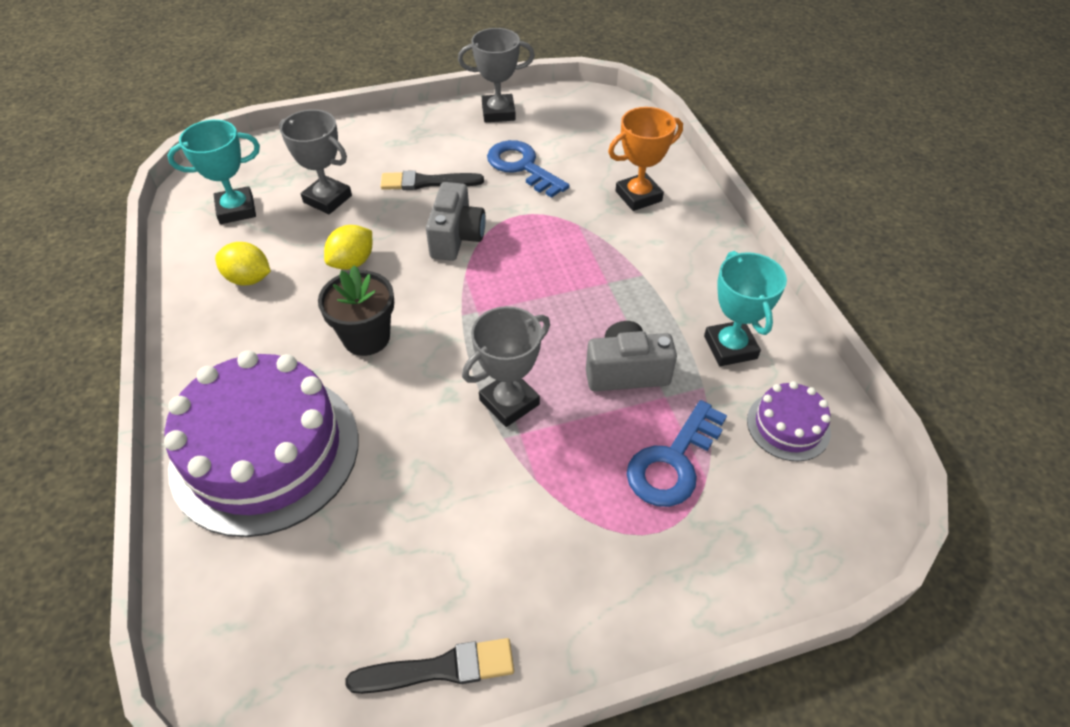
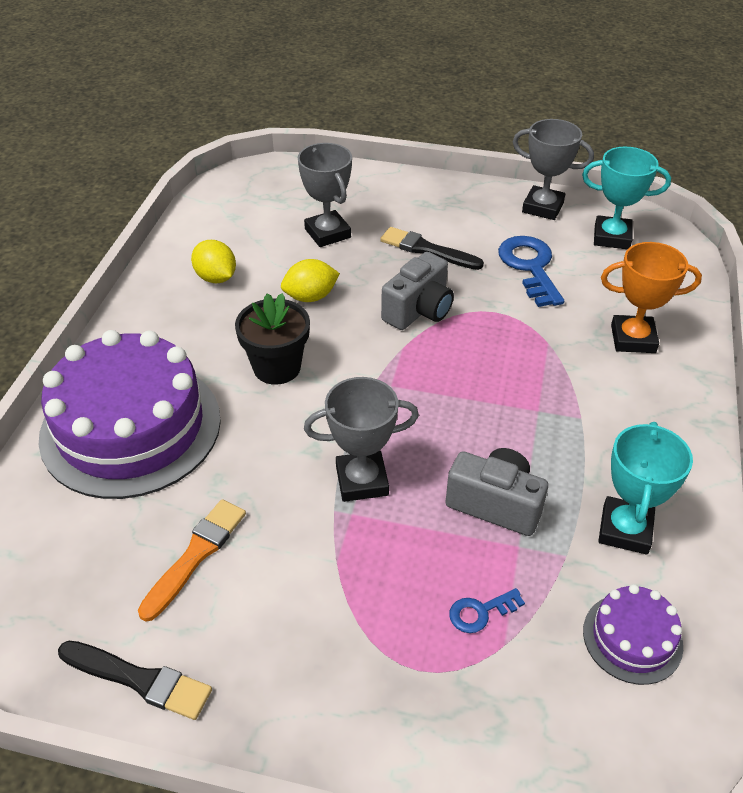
camera: 30 degrees right, 5 degrees down
(236, 210) = (246, 215): turquoise trophy -> turquoise trophy (611, 237)
(411, 535) = (196, 555): none -> orange brush
(673, 462) = (480, 612): blue key -> blue key, size x0.51

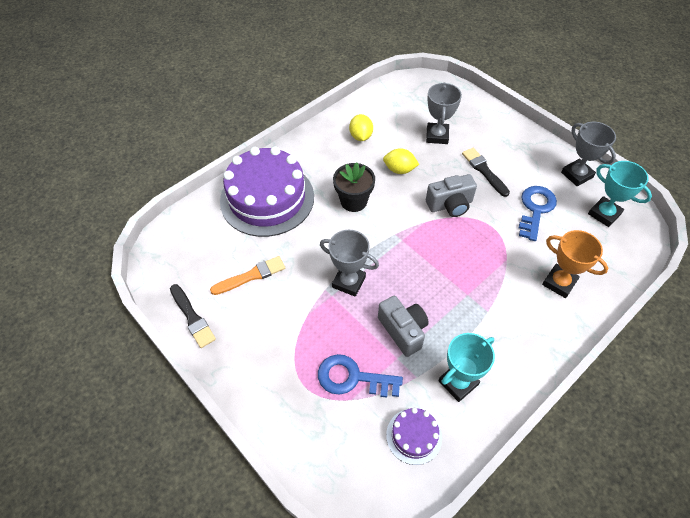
camera: 35 degrees right, 10 degrees up
(480, 612) = (352, 378): blue key -> blue key, size x1.97

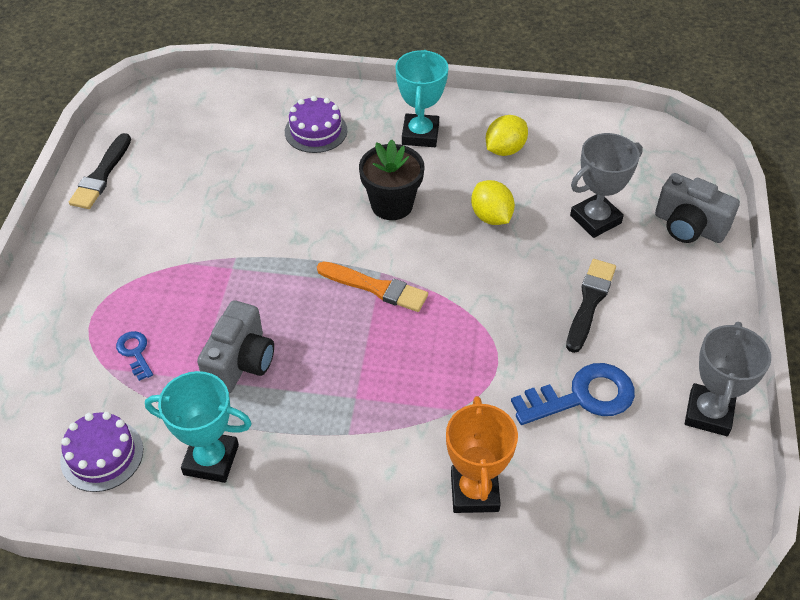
camera: 50 degrees right, 5 degrees down
(251, 276) = (196, 185): orange brush -> orange brush (376, 287)
(267, 198) = (316, 131): purple cake -> purple cake, size x0.45
(349, 282) = (265, 271): grey trophy -> none
(352, 378) = (135, 352): blue key -> blue key, size x0.51
(450, 205) = (487, 299): grey camera -> grey camera (688, 227)
(604, 214) = (667, 486): turquoise trophy -> turquoise trophy (420, 134)

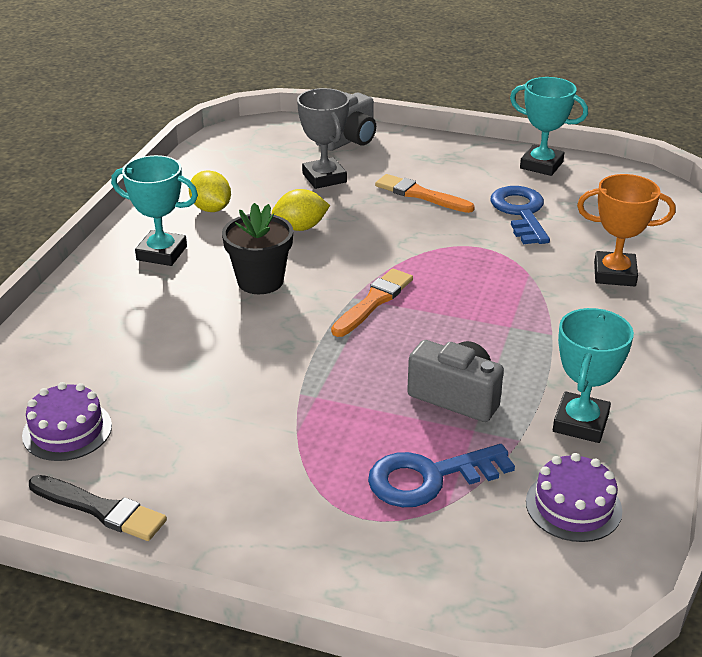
camera: 80 degrees left, 15 degrees down
(135, 352) = (428, 478): blue key -> blue key, size x1.97
(316, 131) = (115, 321): purple cake -> purple cake (67, 430)
(590, 302) = (420, 195): black brush -> orange brush
(708, 413) = (541, 165): grey trophy -> turquoise trophy

